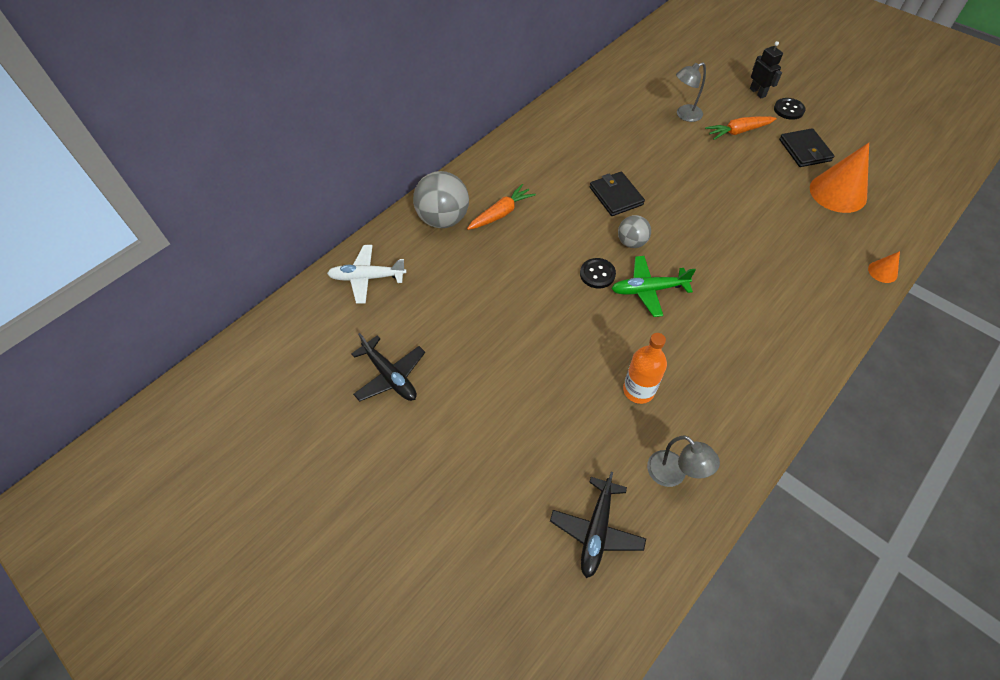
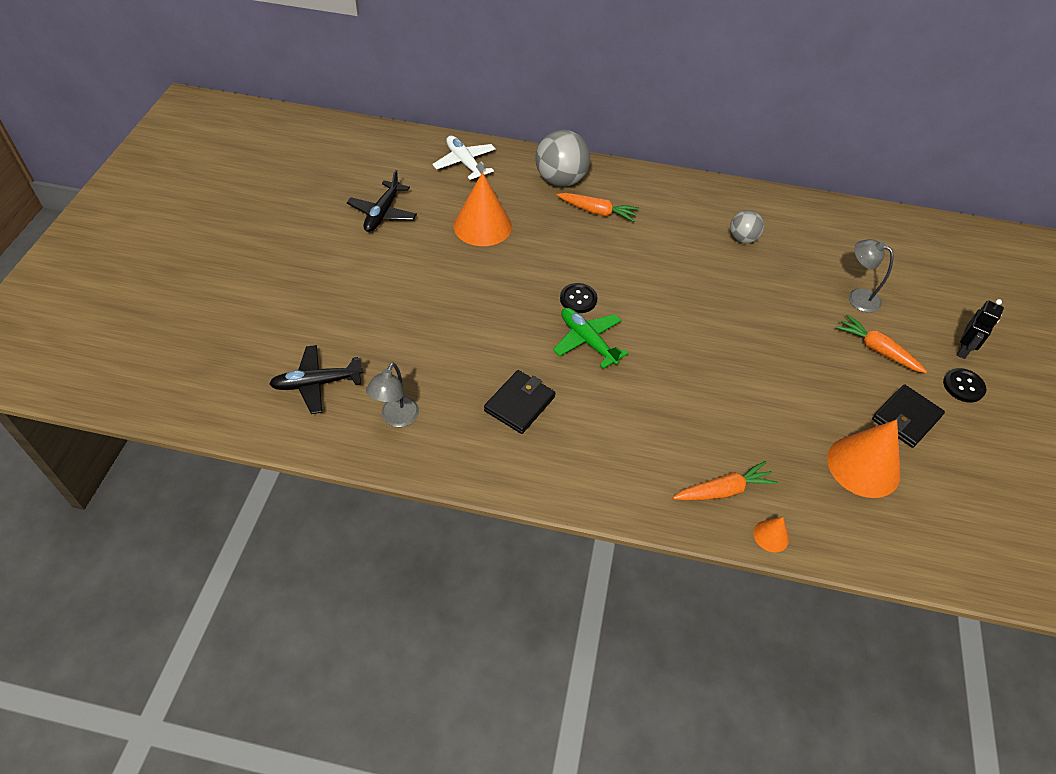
camera: 55 degrees right, 5 degrees down
(464, 301) = (482, 226): none -> orange cone
(616, 196) = (687, 281): black wallet -> black wallet (519, 404)
(631, 242) = (637, 311): grey ball -> grey ball (742, 239)
(638, 390) = (468, 369): orange bottle -> none
(834, 278) = (723, 490): none -> orange carrot

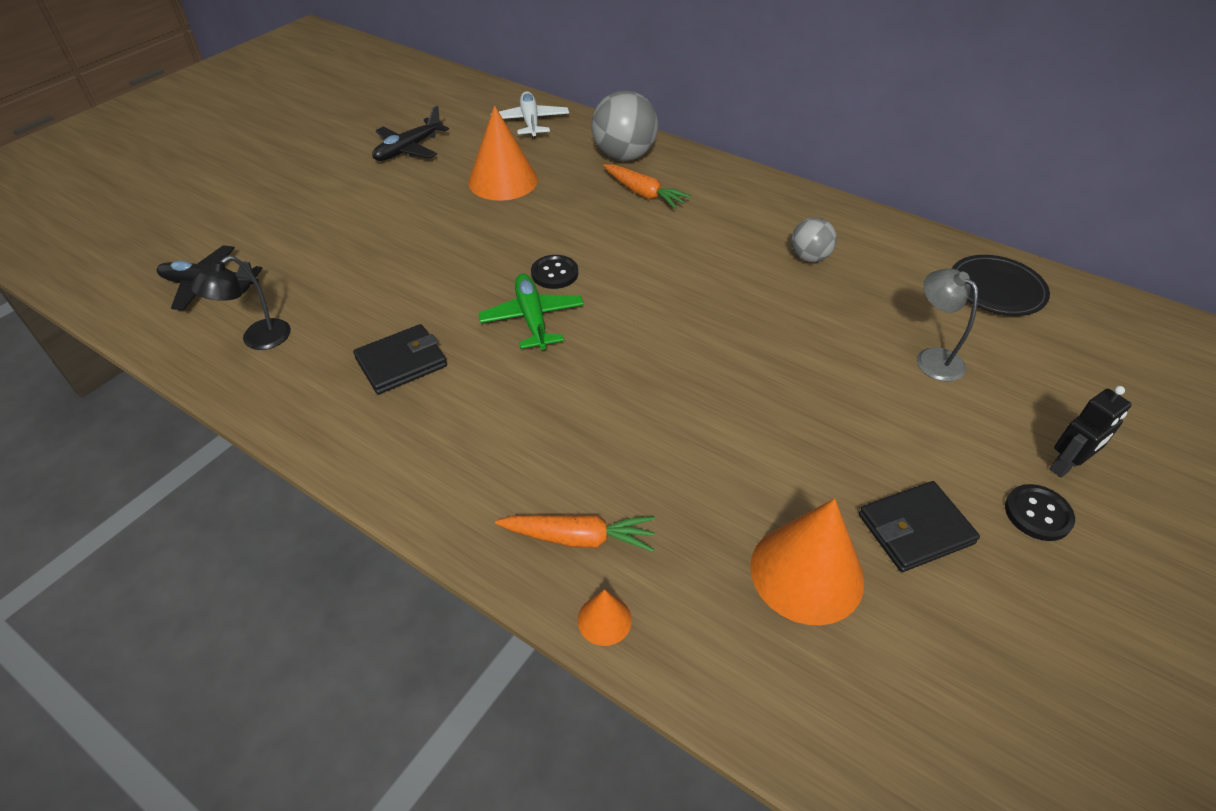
camera: 25 degrees right, 5 degrees down
(396, 418) = (257, 340): grey lamp -> black lamp
(869, 233) = (996, 289): none -> black plate
(877, 350) = (923, 429): orange carrot -> none

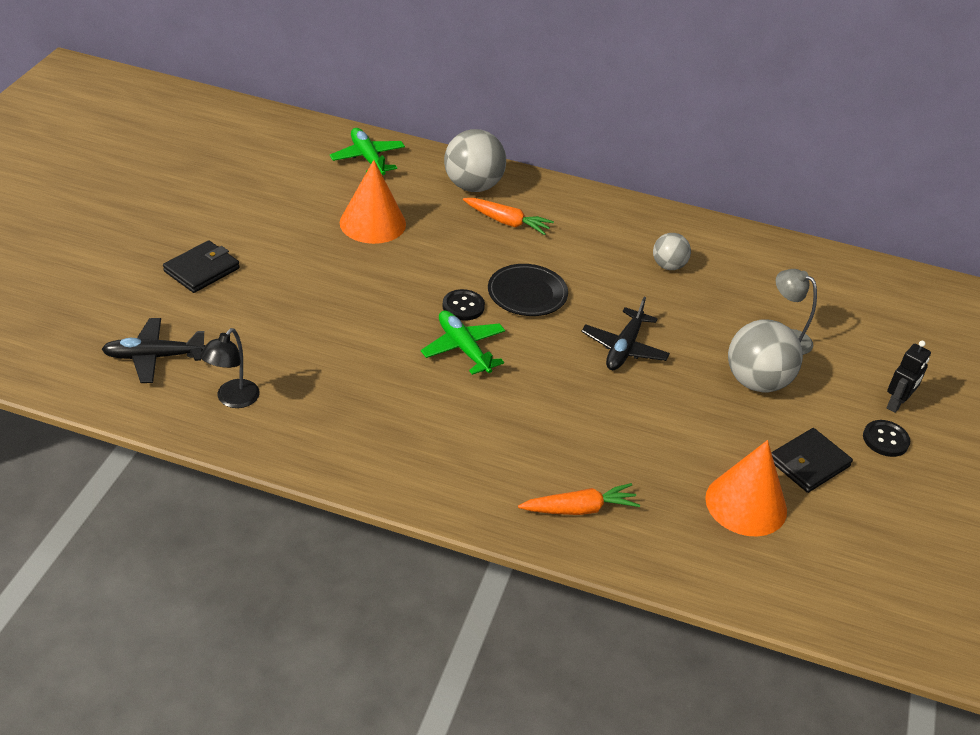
camera: 20 degrees left, 5 degrees down
(401, 362) = (372, 401): black wallet -> black wallet (201, 270)
(408, 149) = (263, 199): black plane -> black plane (624, 348)
(530, 122) = (368, 158): white plane -> green plane
(604, 620) = (621, 558): orange cone -> none
(875, 407) = (757, 382): none -> grey ball
(996, 289) = (819, 276): black plate -> black plate (527, 294)

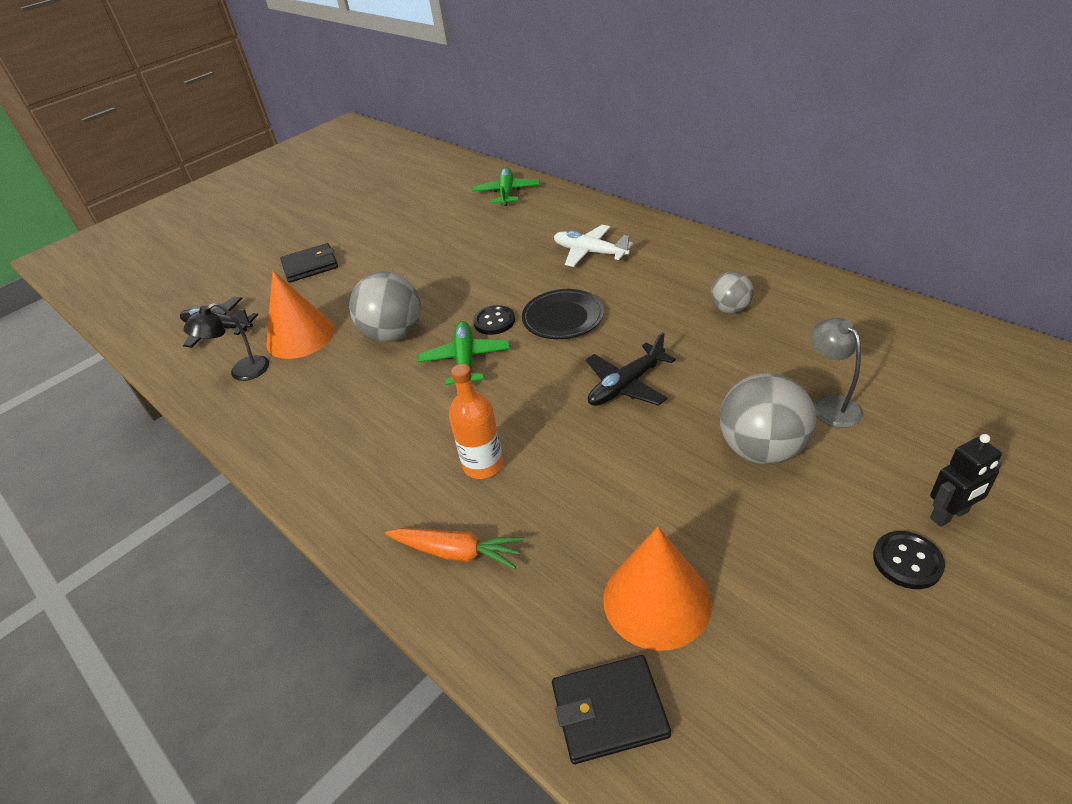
camera: 35 degrees right, 0 degrees up
(372, 223) = (470, 243): orange cone -> orange cone (300, 336)
(473, 186) = (580, 220): grey ball -> grey ball (394, 334)
(507, 222) = (590, 252): orange carrot -> white plane
(550, 438) = (483, 465): none -> orange bottle
(809, 463) = (774, 567): black wallet -> black wallet (609, 711)

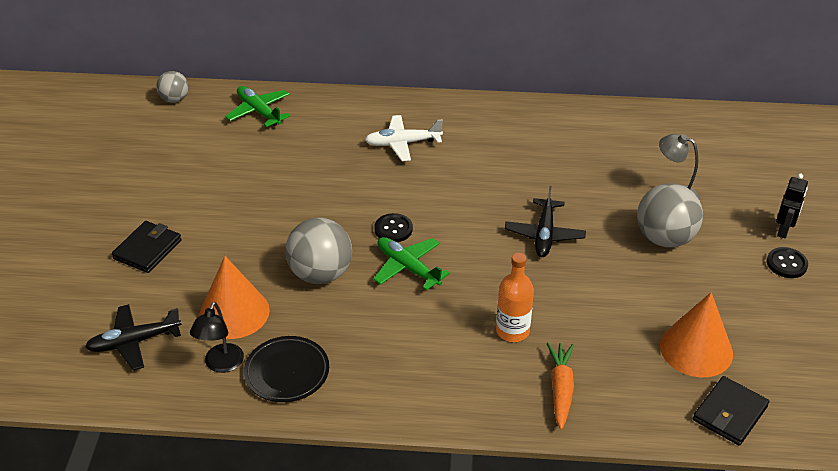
camera: 45 degrees left, 0 degrees up
(457, 552) = (560, 389): orange carrot -> orange carrot turned 60 degrees counterclockwise
(563, 318) = (444, 205): black plate -> black plate (287, 372)
(730, 309) = (554, 152): grey ball -> grey ball (174, 99)

